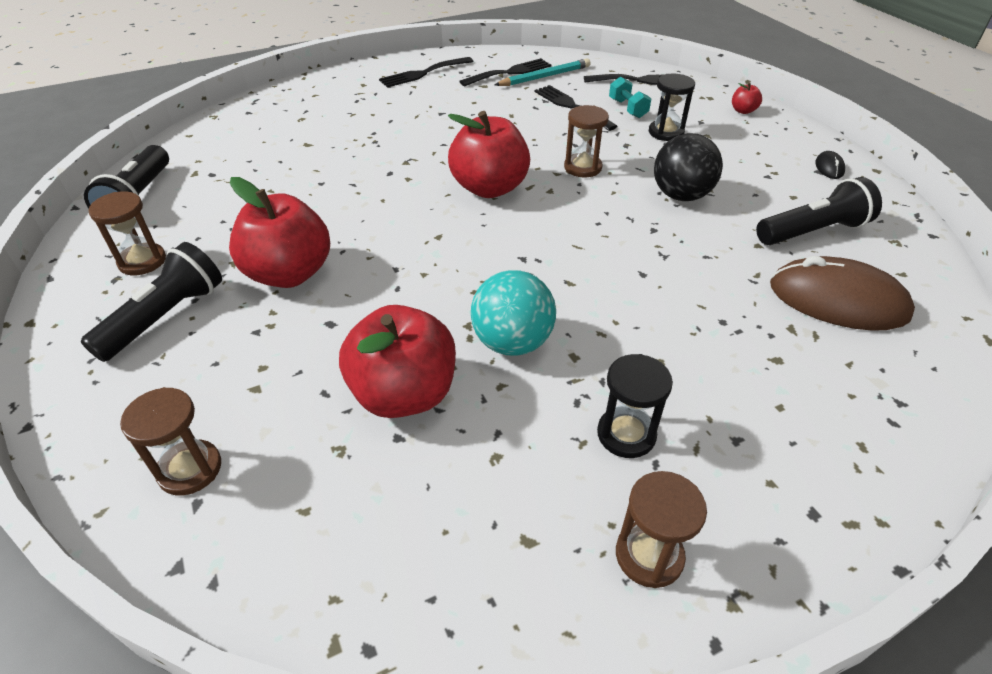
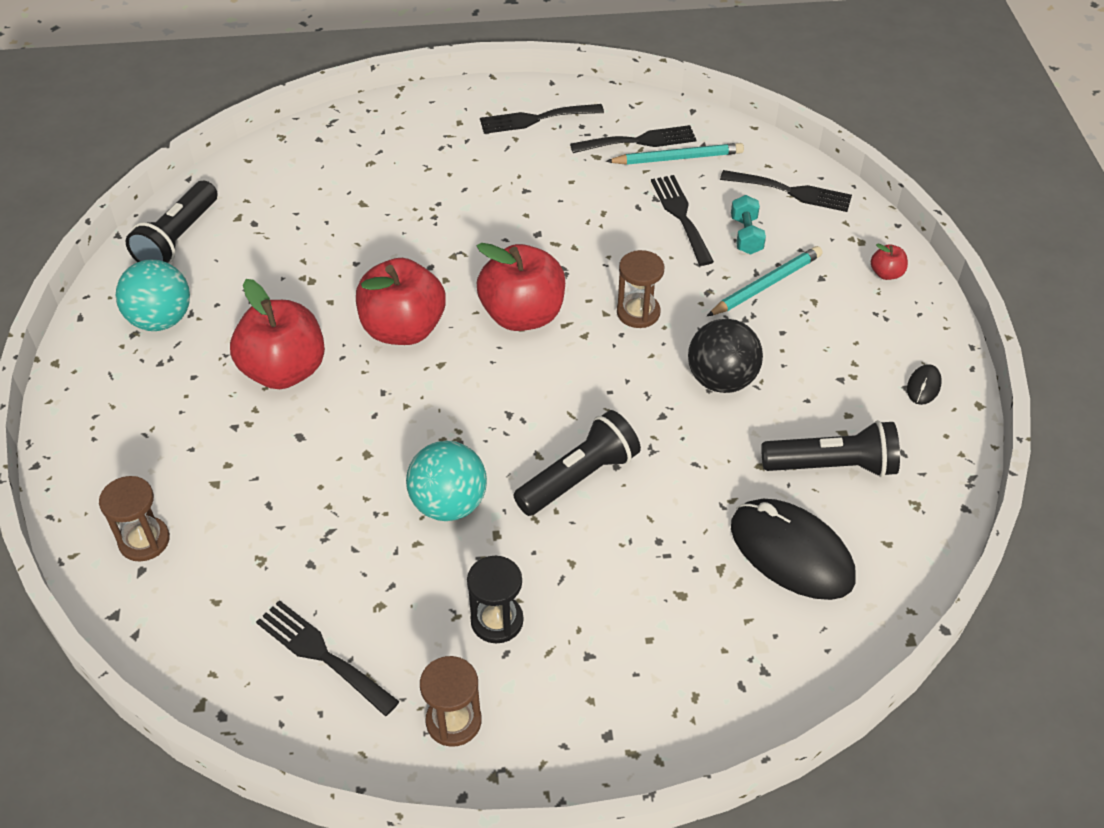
camera: 20 degrees right, 5 degrees up
(142, 261) = (161, 320): brown hourglass -> turquoise ball
(165, 317) = (164, 389): black flashlight -> black flashlight (579, 477)
(404, 394) = (332, 526): red apple -> red apple (403, 329)
(458, 530) = (321, 654): none -> black fork
(666, 132) = (766, 285): black hourglass -> turquoise pencil
(837, 300) = (791, 552): brown mouse -> black mouse

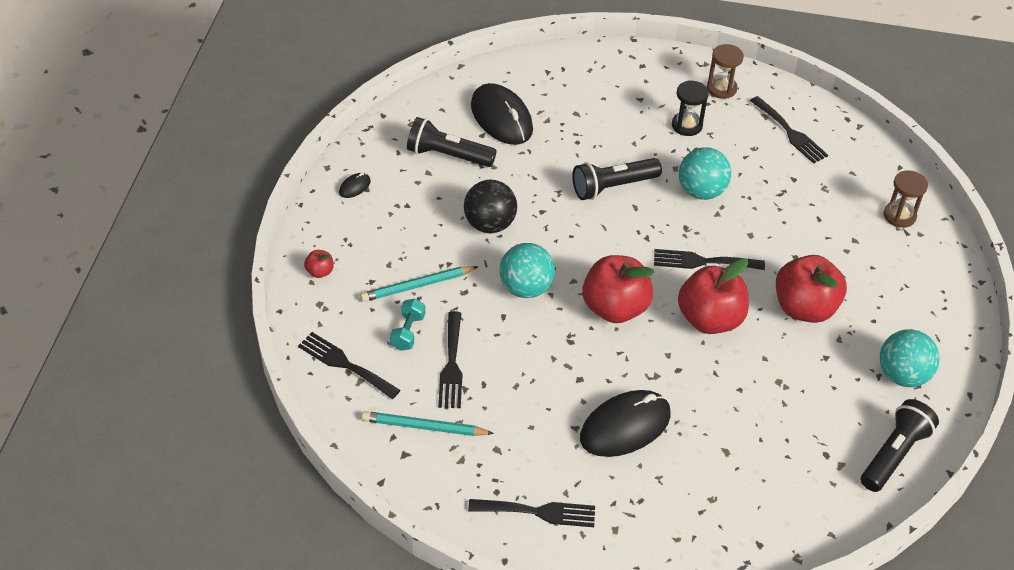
camera: 165 degrees left, 0 degrees up
(474, 201) = (625, 426): none -> black mouse
(638, 312) = (526, 288): brown hourglass -> turquoise ball
(639, 141) = (450, 456): black fork -> black fork (702, 261)

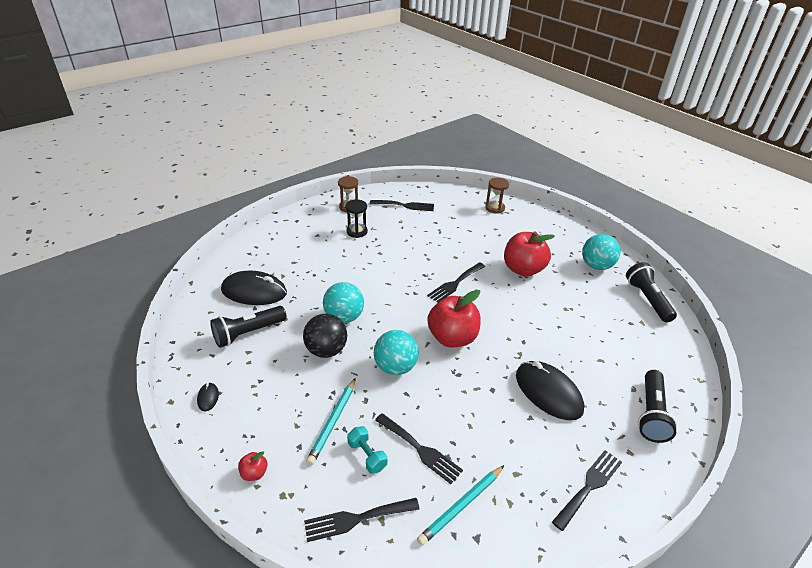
camera: 50 degrees left, 10 degrees down
(612, 187) = (363, 282): black flashlight -> black flashlight (651, 414)
(625, 426) = (548, 392): black mouse -> black mouse turned 45 degrees counterclockwise
(701, 191) = (406, 254): turquoise ball -> turquoise ball (344, 317)
(710, 319) = (498, 306): red apple -> none

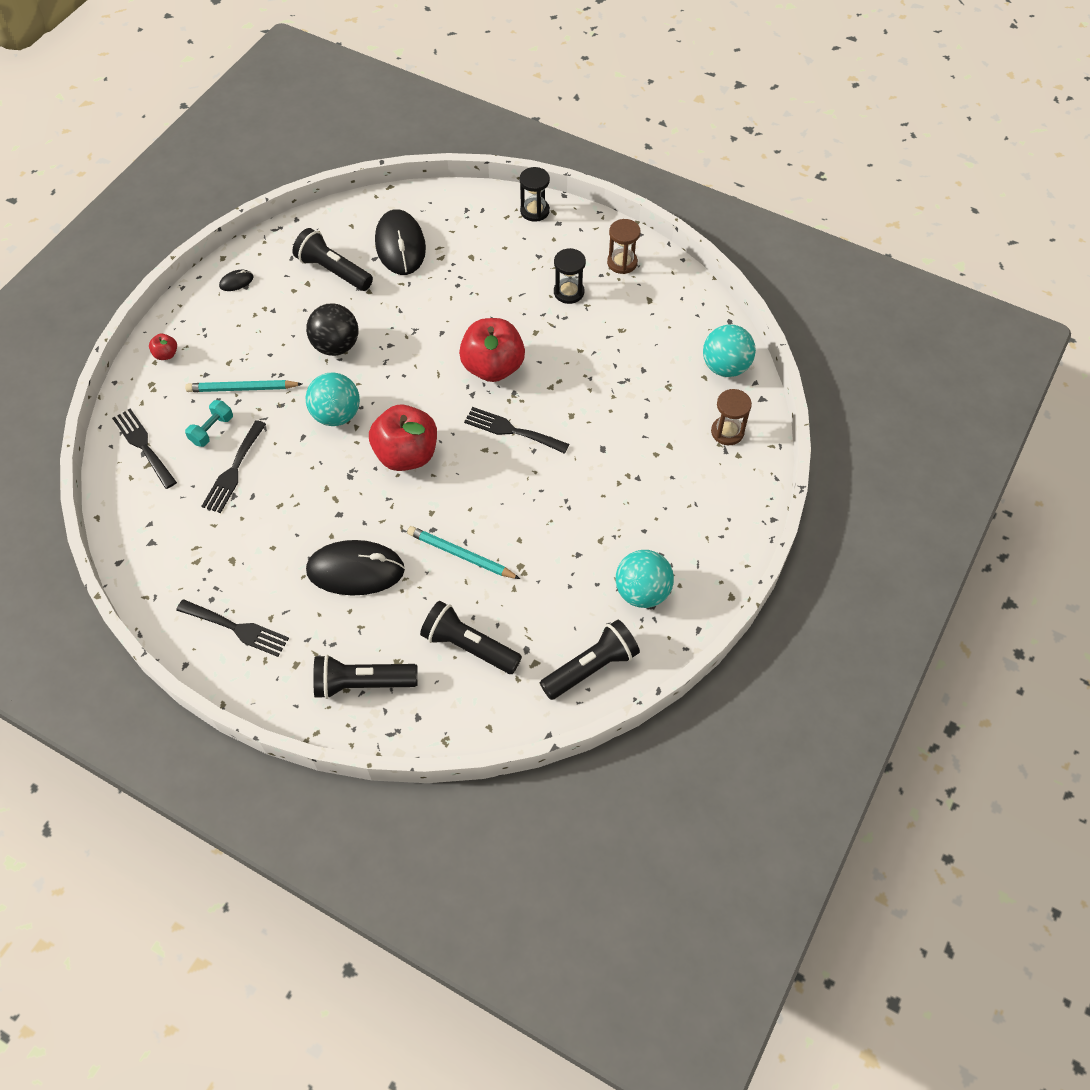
camera: 70 degrees right, 20 degrees up
(278, 226) = (534, 211): none -> black hourglass
(344, 317) = (395, 341): turquoise ball -> turquoise ball (725, 367)
(405, 205) = (665, 322): black fork -> none
(461, 506) = (180, 521): turquoise pencil -> turquoise pencil (461, 554)
(523, 269) = (583, 500): red apple -> red apple (493, 367)
(548, 392) = (355, 570): black mouse -> black mouse turned 60 degrees clockwise
(625, 349) = (468, 646): none -> black flashlight

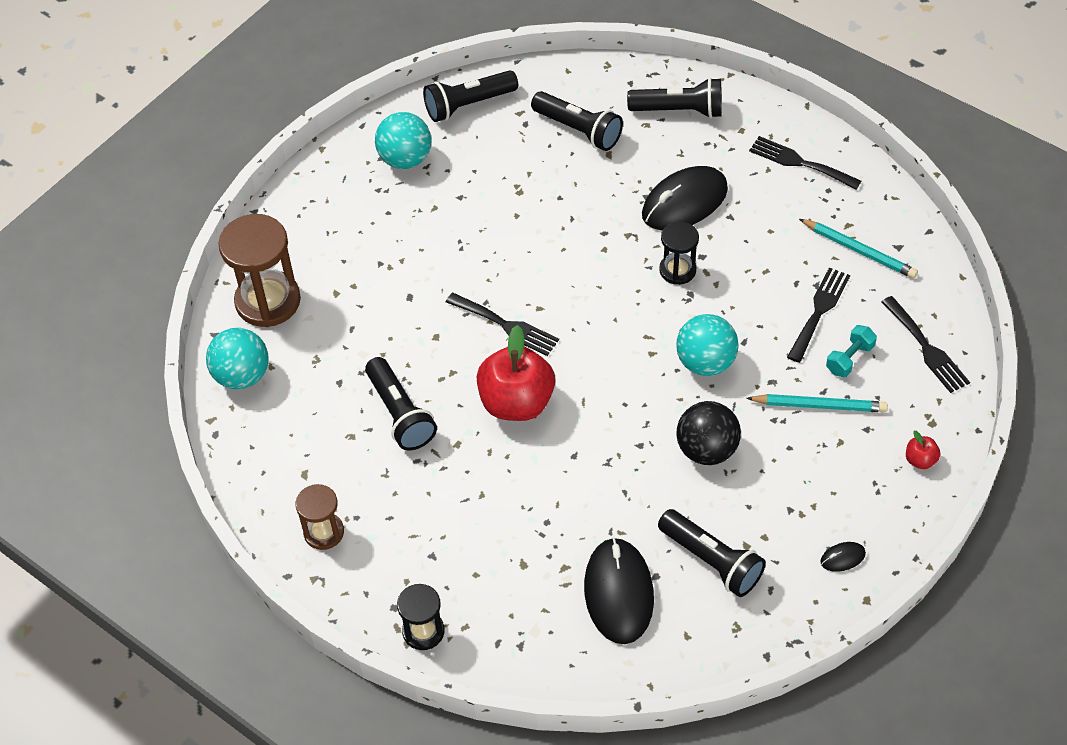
camera: 170 degrees left, 5 degrees down
(355, 570) = (684, 202): black mouse -> black mouse turned 45 degrees counterclockwise
(406, 454) = (626, 310): red apple -> none
(461, 554) = (577, 207): turquoise pencil -> turquoise pencil (859, 251)
(569, 292) = (404, 495): black hourglass -> black hourglass (677, 270)
(586, 349) = (400, 414): none -> black flashlight
(727, 432) = (268, 301): brown hourglass -> brown hourglass, size x1.77

